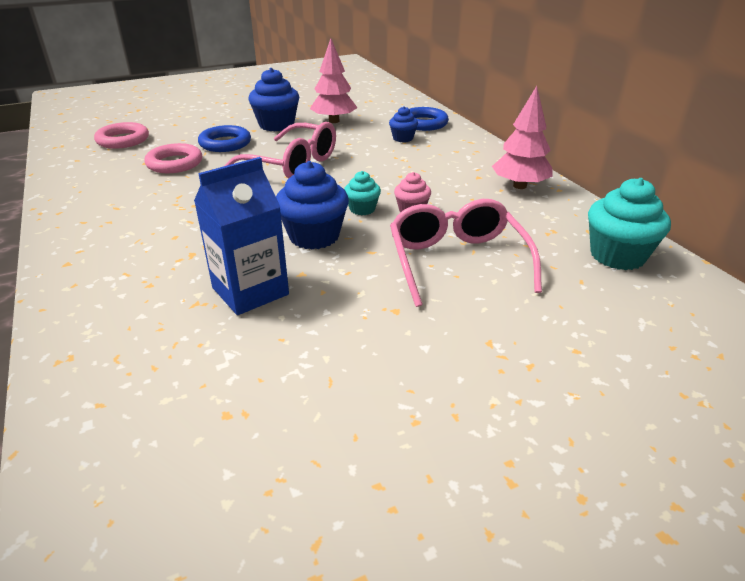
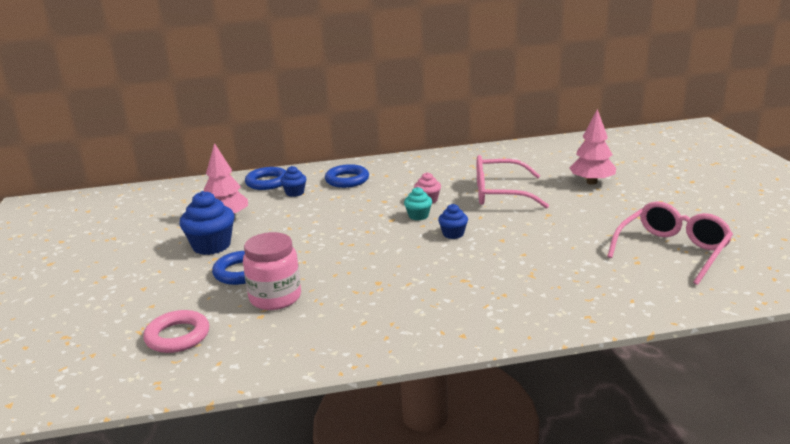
camera: 75 degrees left, 10 degrees down
(174, 163) = (275, 298): pink ring -> pink jar
(250, 291) = (520, 256): blue carton -> none
(292, 164) = (317, 240): pink glasses -> pink glasses (672, 251)
(314, 236) = (453, 234): blue cupcake -> blue cupcake, size x0.55
(450, 157) = (347, 180): none -> blue ring
(519, 186) = (408, 165): pink tree -> pink tree (592, 182)
(617, 255) = (504, 155): turquoise cupcake -> none

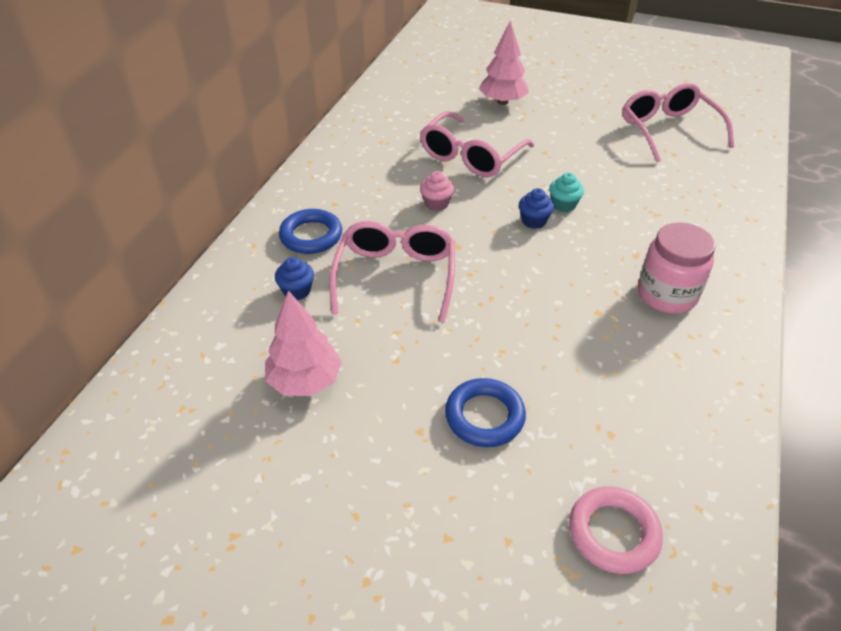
camera: 60 degrees left, 20 degrees up
(211, 246) = (379, 423): blue cupcake -> none
(267, 182) = (231, 303): blue ring -> none
(275, 298) = (576, 406): pink jar -> pink jar (666, 294)
(337, 212) = (395, 277): none -> pink glasses
(418, 216) = (469, 225): turquoise cupcake -> turquoise cupcake (563, 205)

